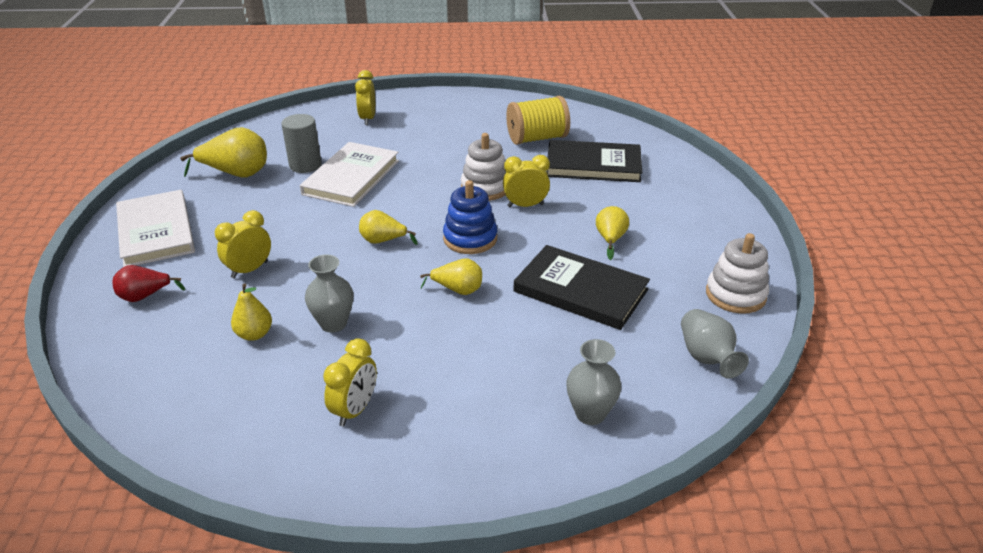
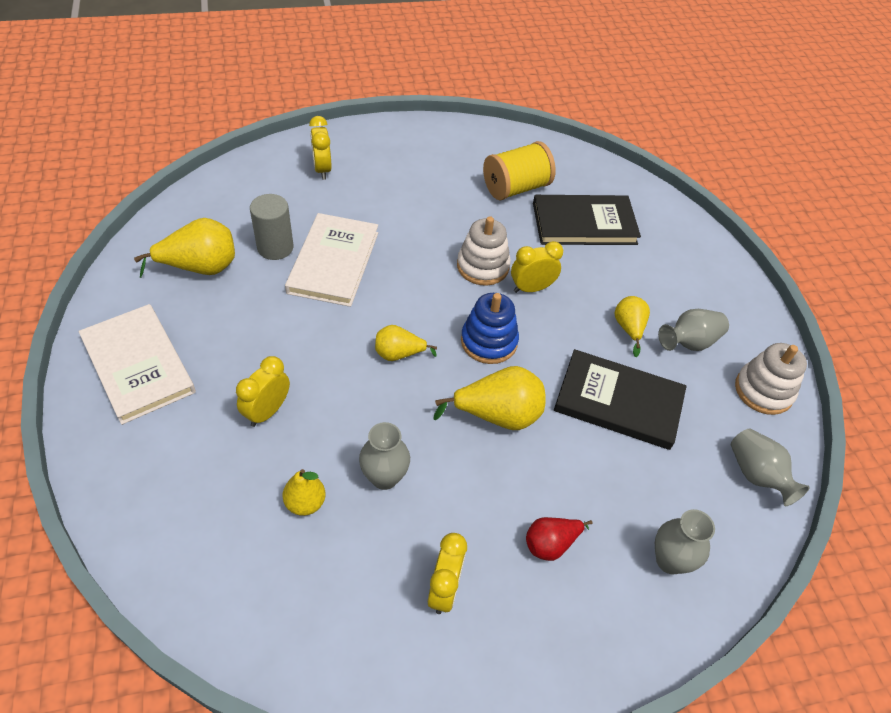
camera: 15 degrees left, 15 degrees up
(145, 296) = (163, 464): red pear -> red pear (551, 544)
(458, 290) = (498, 415): yellow pear -> yellow pear, size x1.65
(669, 253) = (689, 342): none -> grey vase

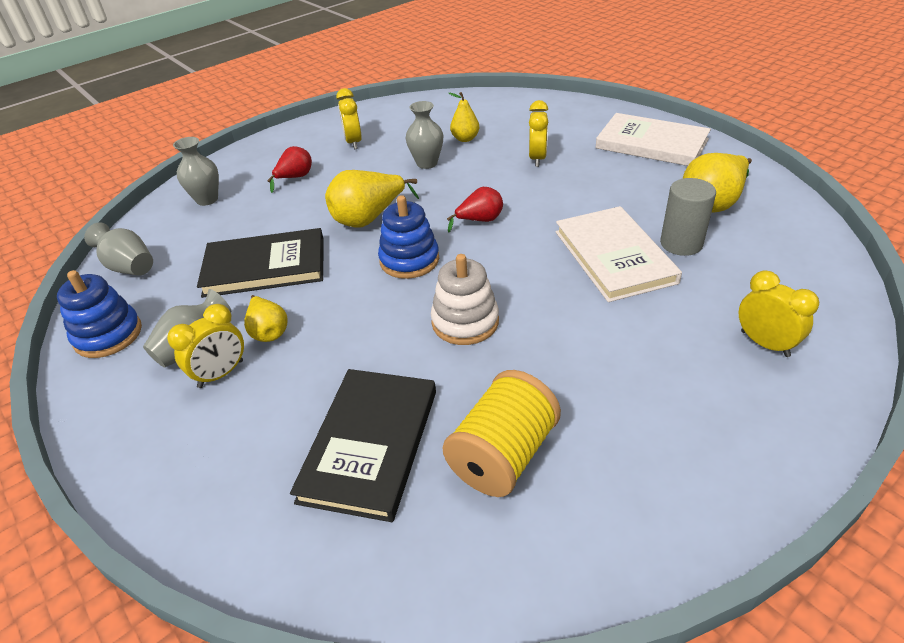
camera: 160 degrees right, 10 degrees down
(399, 354) = (480, 220): yellow pear -> red pear
(531, 288) = (396, 324): yellow clock -> yellow clock (221, 374)
(584, 223) = (370, 444): black book -> black book turned 45 degrees counterclockwise
(763, 391) = (108, 335): white stacking toy -> blue stacking toy

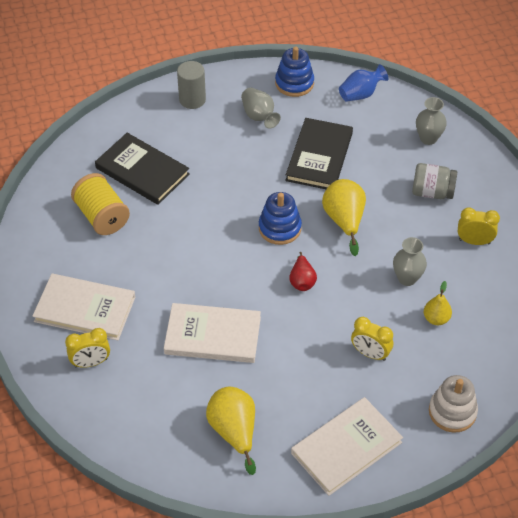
camera: 110 degrees right, 10 degrees up
(129, 267) = (361, 94): grey vase -> blue vase
(221, 374) = (230, 125): yellow clock -> none
(268, 331) = (252, 148): yellow pear -> none
(295, 178) = (432, 192): red pear -> grey jar
(465, 322) = (202, 235): white stacking toy -> white stacking toy (452, 412)
(681, 244) = (201, 381): grey cylinder -> grey cylinder (192, 100)
(692, 390) = (85, 309): none -> white book

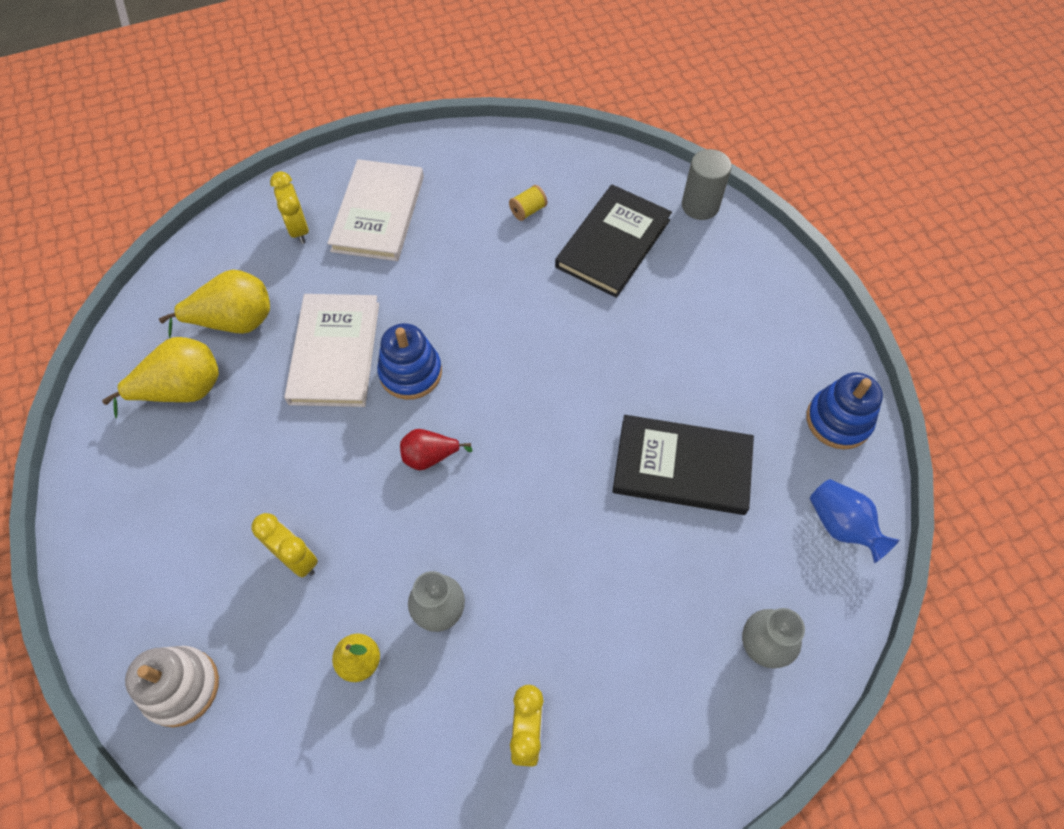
camera: 85 degrees right, 10 degrees up
(102, 216) = (528, 210): yellow spool -> yellow spool, size x0.46
(192, 100) = (764, 286): grey cylinder -> grey cylinder (700, 206)
(259, 116) = (750, 376): grey vase -> none
(280, 228) = (528, 420): blue stacking toy -> blue stacking toy (410, 372)
(344, 220) = (552, 511): yellow pear -> yellow pear (234, 322)
(346, 448) = (139, 531): white book -> none
(370, 353) = (296, 559): yellow clock -> yellow clock turned 105 degrees clockwise
(432, 192) = (632, 654): grey jar -> none

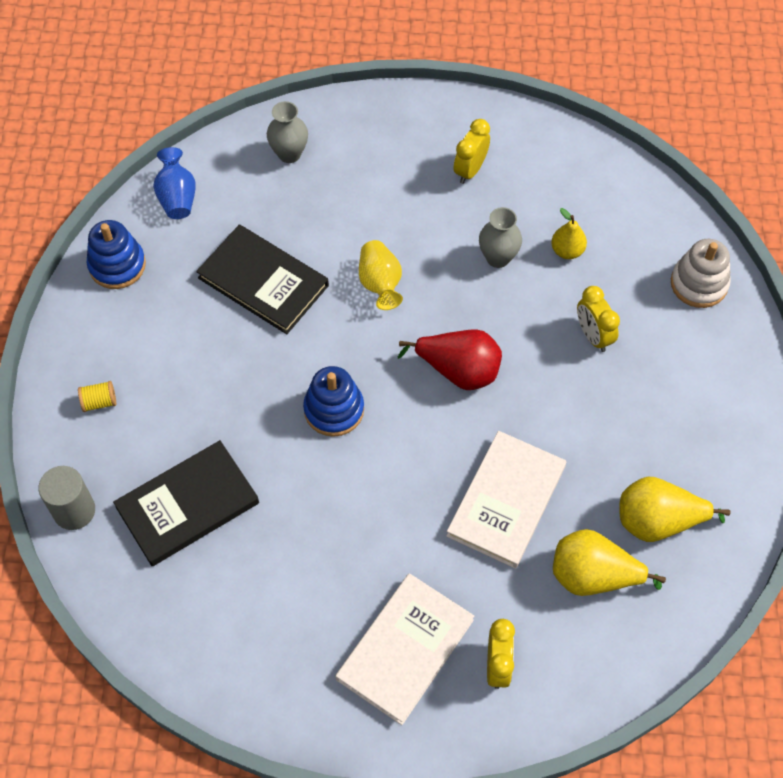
camera: 155 degrees left, 0 degrees up
(410, 372) = (444, 451): blue stacking toy -> blue stacking toy (334, 410)
(430, 456) = (458, 370): red pear -> red pear, size x1.65
(528, 210) = (248, 582): yellow spool -> yellow spool (99, 402)
(558, 519) = (380, 284): none -> yellow vase

